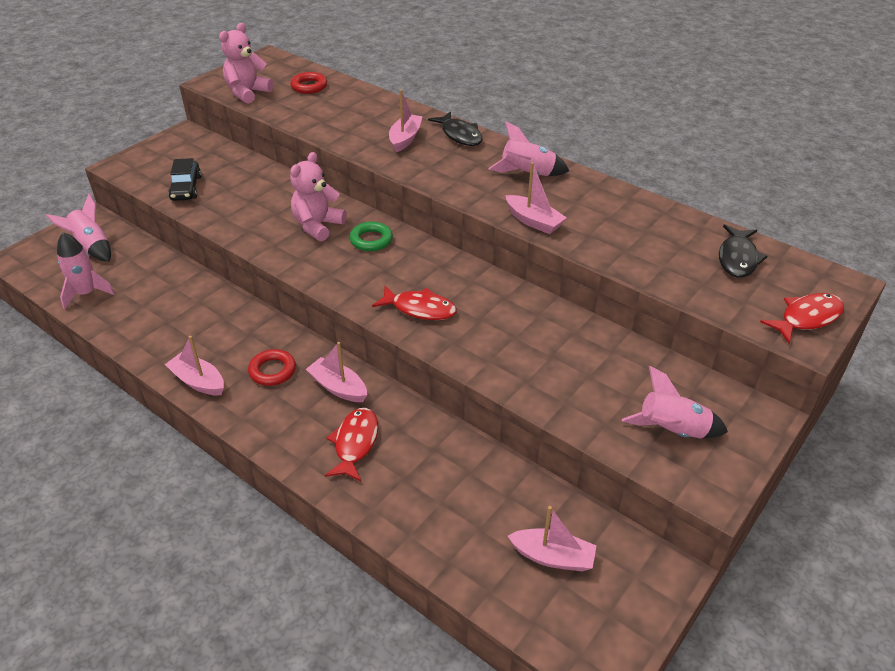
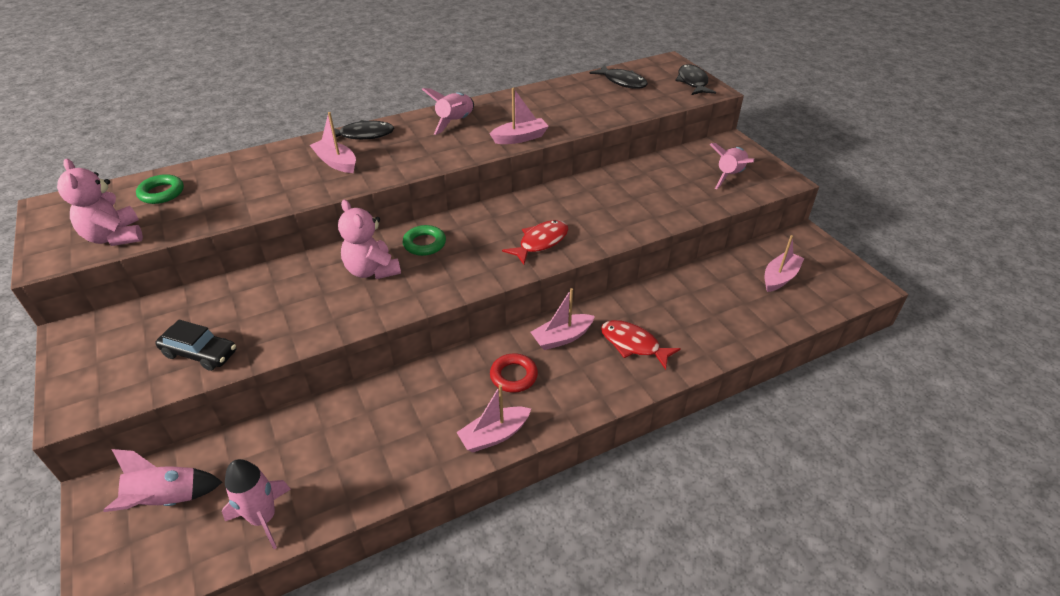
camera: 65 degrees left, 0 degrees up
(309, 86) = (161, 193): red ring -> green ring
(807, 318) = (692, 82): red fish -> black fish

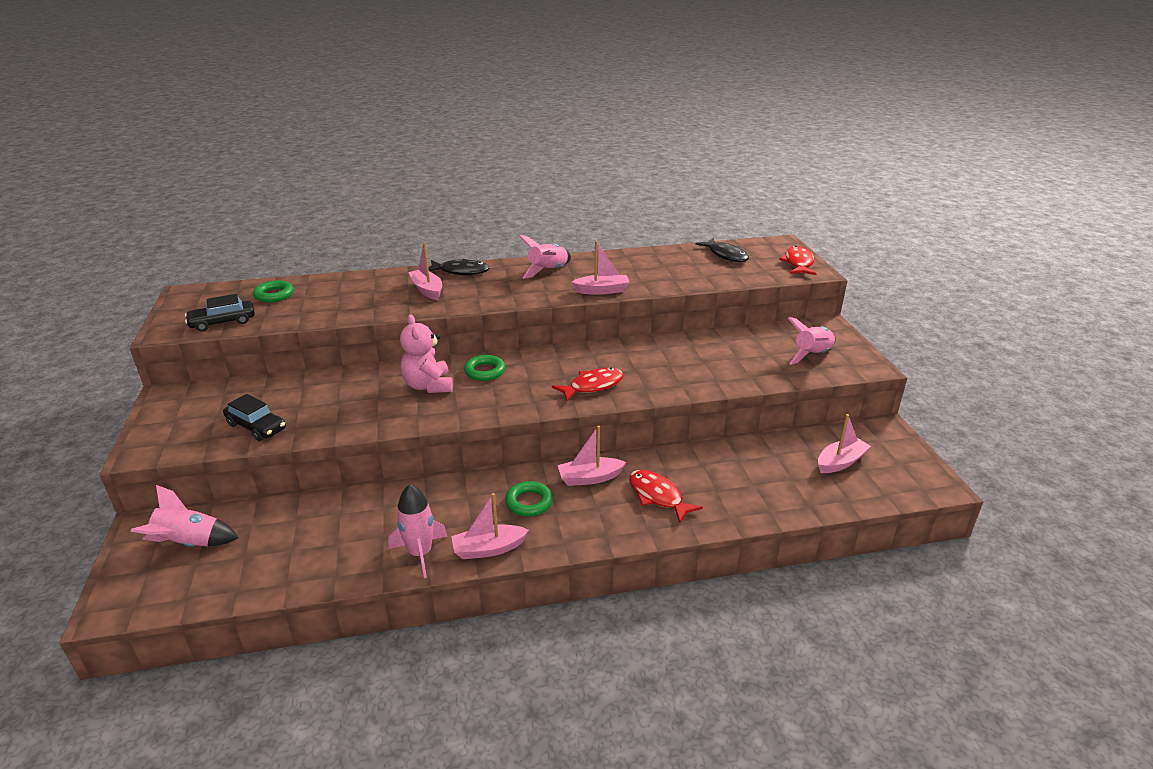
camera: 15 degrees right, 10 degrees down
(115, 237) = (223, 322): pink teddy bear -> black car
(263, 518) = (259, 574): pink rocket -> pink rocket (420, 553)
(513, 376) = (529, 502): red ring -> green ring
(692, 82) = (798, 263): black fish -> red fish

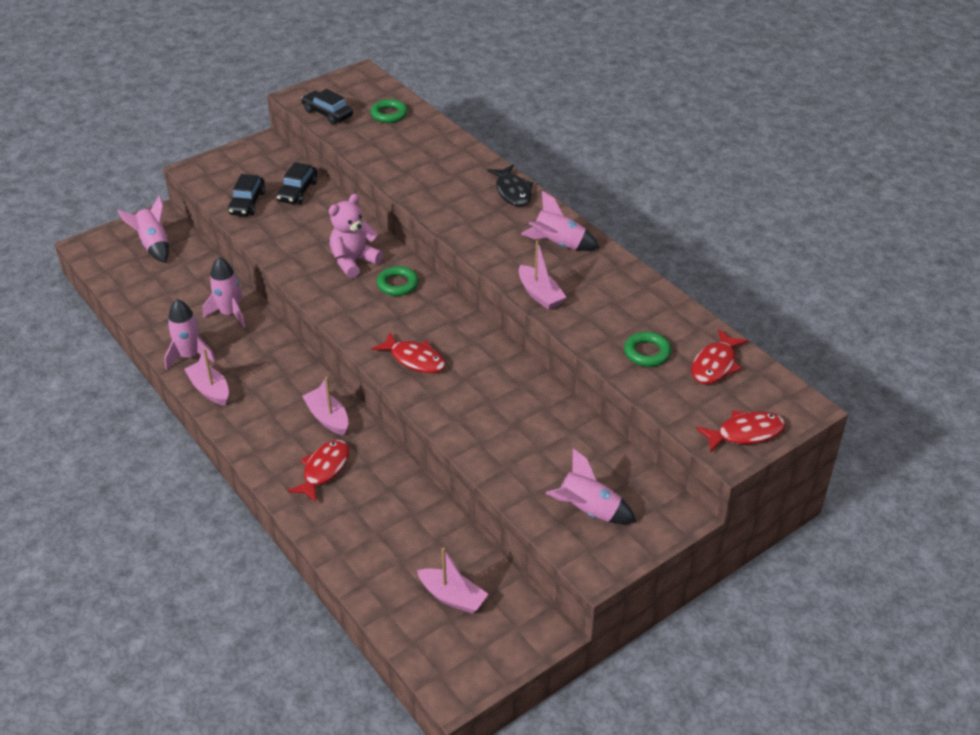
camera: 65 degrees right, 10 degrees up
(279, 392) = (297, 191): none -> black car
(378, 508) = (229, 313): none -> pink rocket
(427, 290) = (458, 188): pink boat -> none
(529, 502) = (276, 392): green ring -> green ring (647, 353)
(726, 255) = (715, 365): black fish -> red fish

